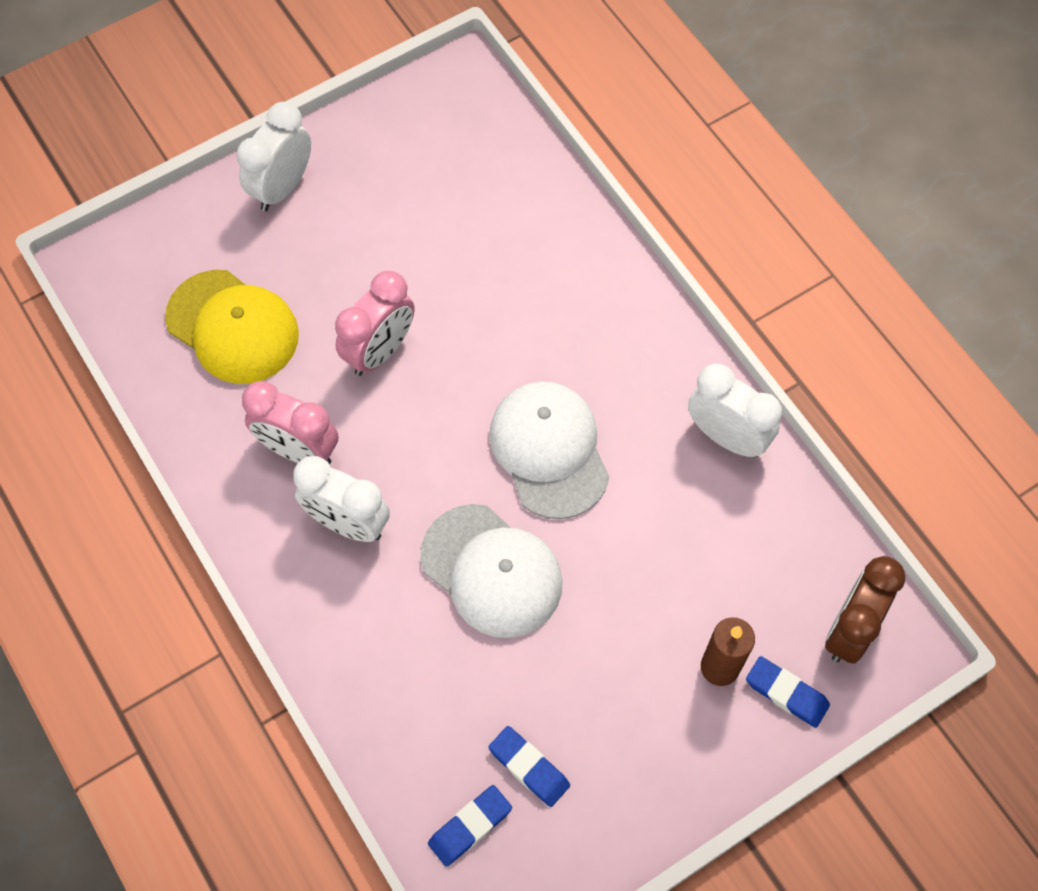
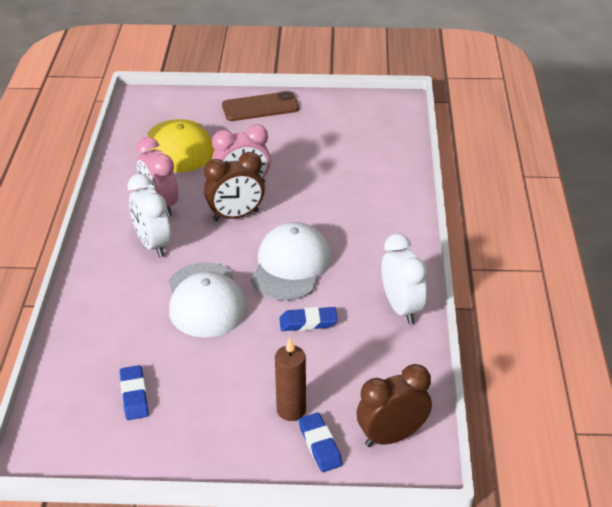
camera: 35 degrees right, 25 degrees down
(282, 187) = (260, 107): white clock -> brown phone
(413, 408) = (236, 215): none -> brown clock
(470, 826) = (75, 404): blue eraser -> blue eraser (308, 322)

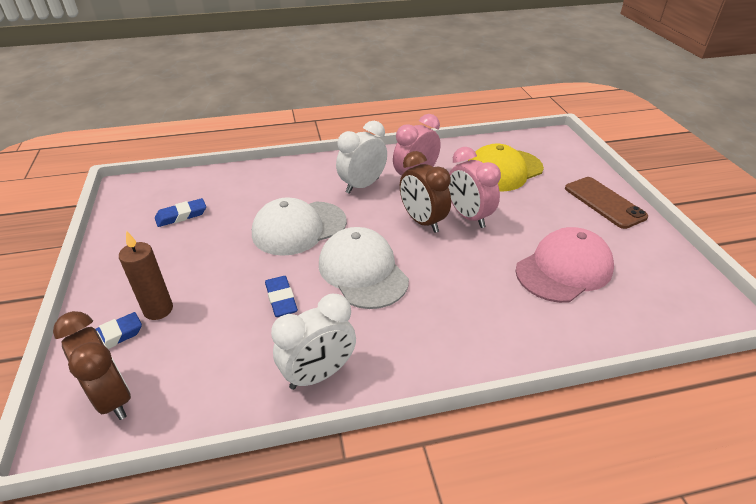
camera: 75 degrees right, 0 degrees up
(291, 266) = (363, 271): white cap -> white cap turned 120 degrees counterclockwise
(333, 155) = (564, 269): none -> pink cap

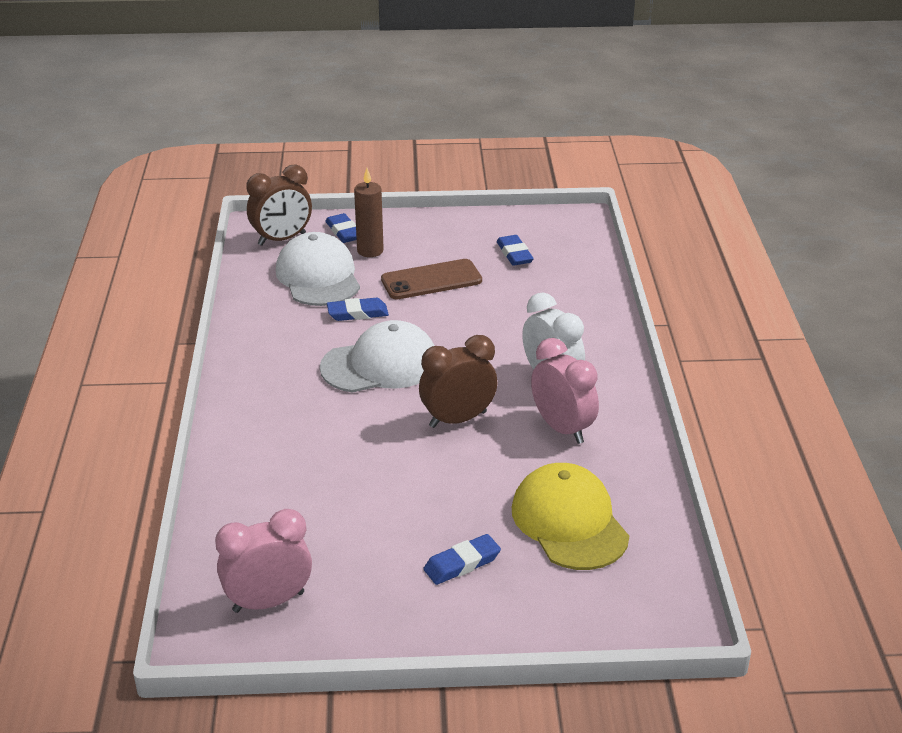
camera: 100 degrees right, 5 degrees down
(299, 228) = (470, 327): white cap -> white cap (318, 276)
(318, 374) = (257, 330): white clock -> none
(468, 217) = (457, 460): pink clock -> pink clock (268, 602)
(564, 269) = (327, 518): pink cap -> none
(565, 204) = (462, 563): none -> blue eraser
(604, 202) = (456, 611): brown phone -> brown phone (431, 280)

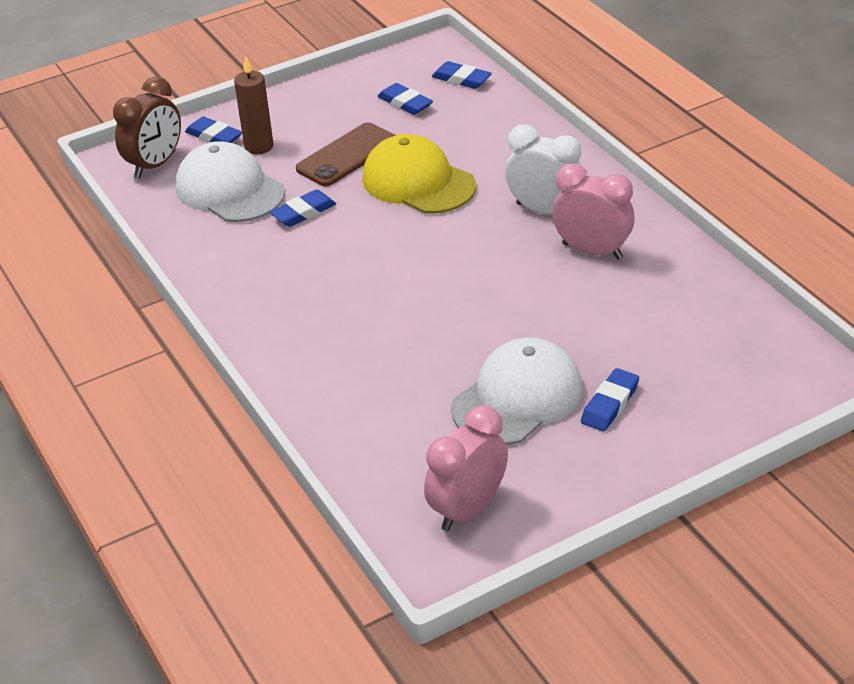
camera: 25 degrees left, 5 degrees up
(380, 365) = (372, 254): white cap -> white cap (517, 398)
(458, 419) = (491, 278): brown clock -> none
(569, 522) = (669, 331): yellow cap -> yellow cap (418, 182)
(577, 249) = (461, 79): none -> blue eraser

